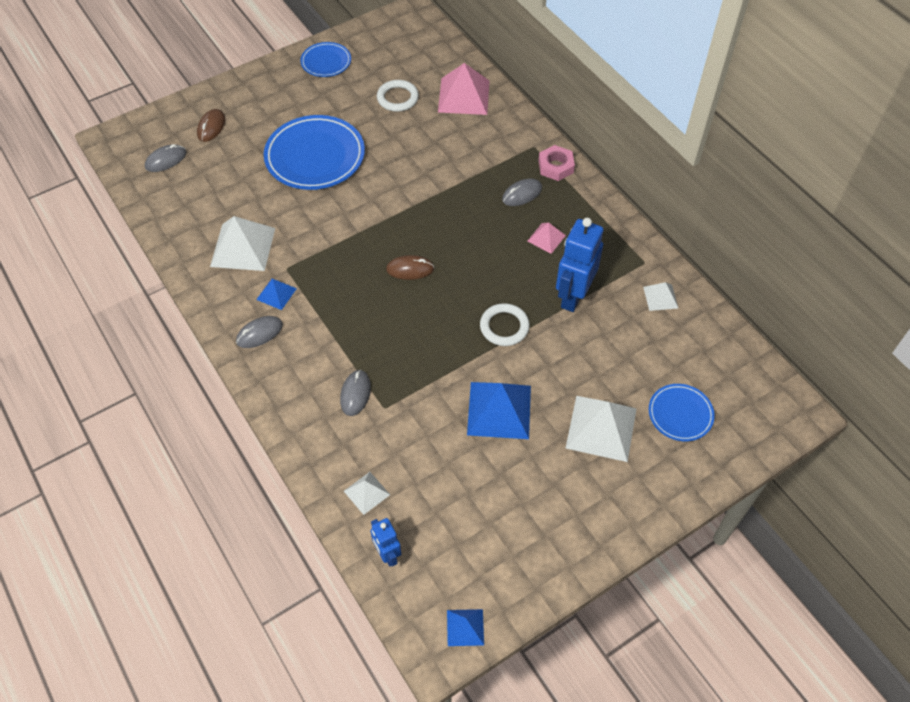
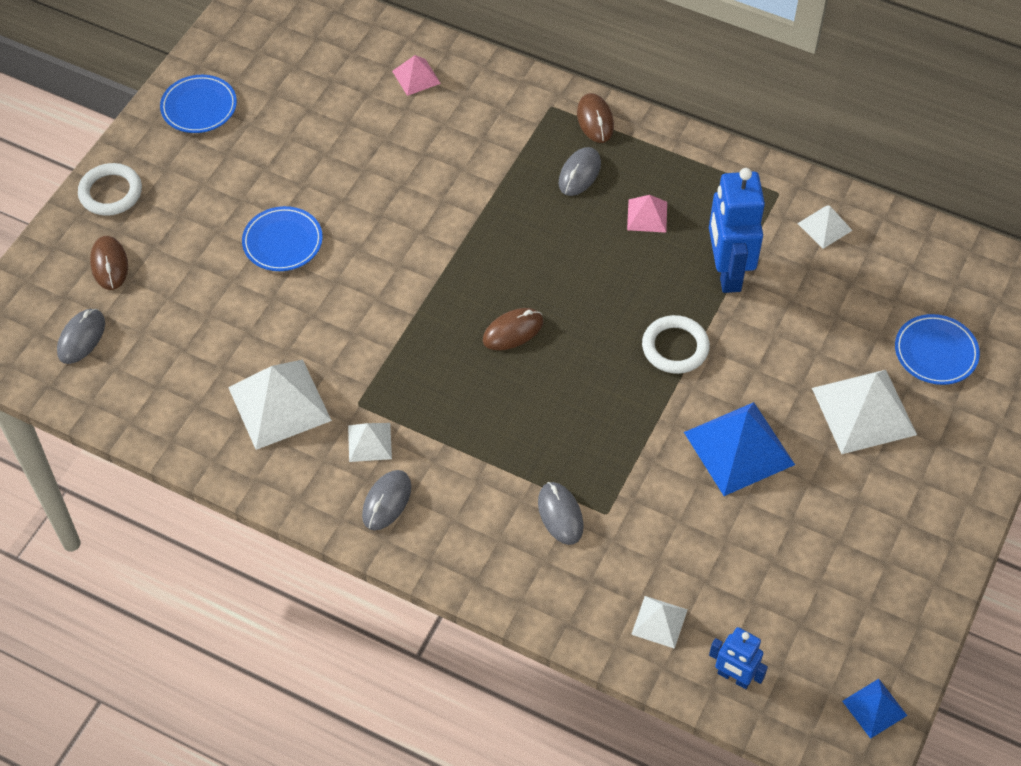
camera: 30 degrees left, 0 degrees up
(276, 294) = (369, 442): blue pyramid -> white pyramid
(315, 156) = (282, 242): blue plate -> blue plate, size x0.54
(397, 98) = (333, 116): white ring -> white ring (110, 192)
(463, 96) = (416, 77): pink pyramid -> pink pyramid, size x0.52
(555, 166) = (595, 120): pink nut -> brown mouse

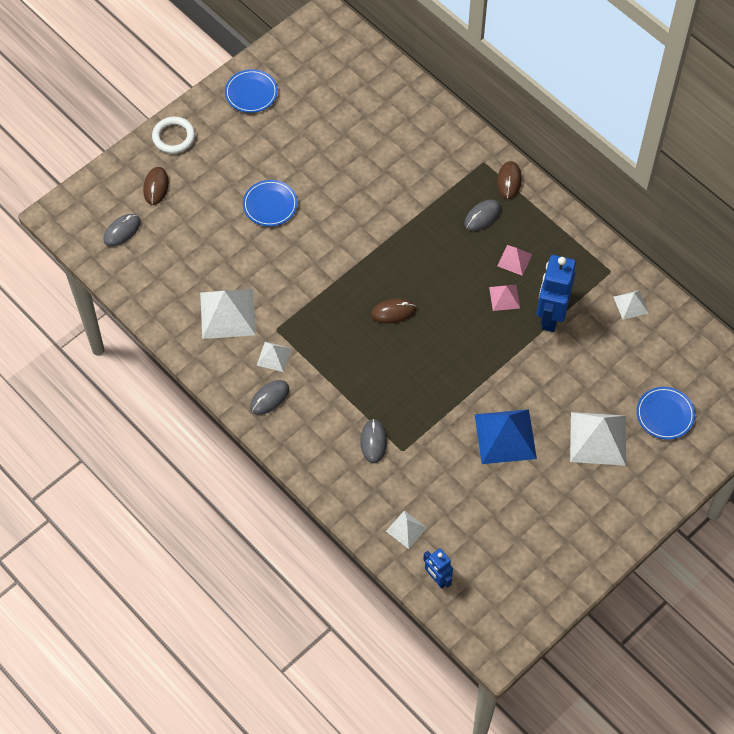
camera: 20 degrees right, 5 degrees up
(416, 77) = (401, 113): pink pyramid -> pink pyramid (504, 297)
(675, 347) = (493, 356): white ring -> none
(874, 708) = (516, 627): blue pyramid -> none

